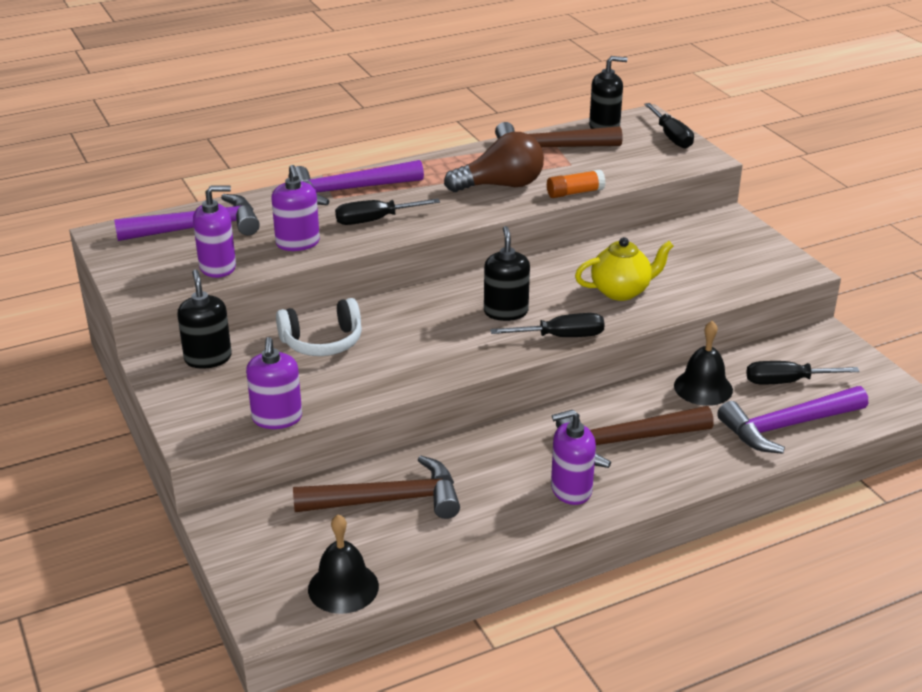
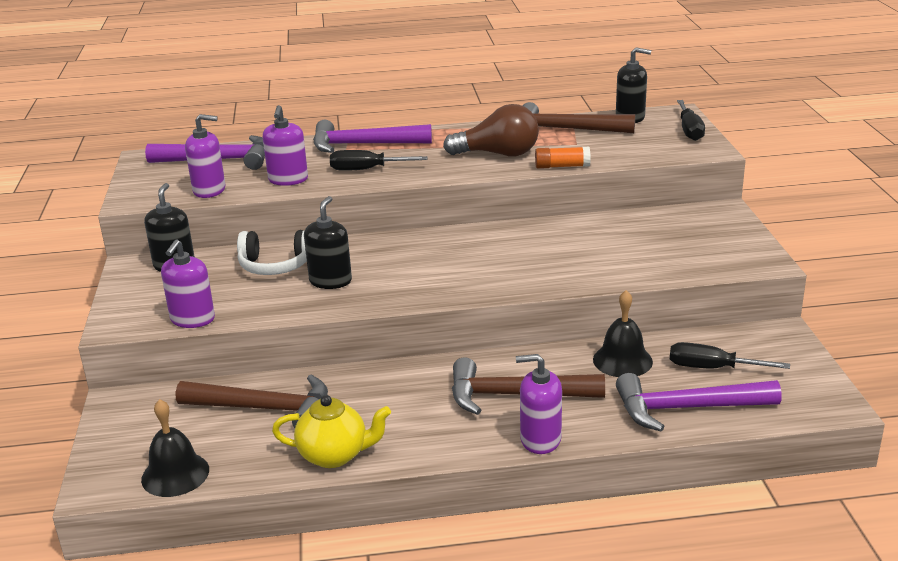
camera: 20 degrees right, 5 degrees down
(506, 312) = (452, 262): black soap dispenser -> black soap dispenser (330, 281)
(561, 337) = (488, 290): black screwdriver -> none
(571, 490) = (434, 429): purple soap dispenser -> purple soap dispenser (540, 439)
(621, 291) = (572, 259): yellow teapot -> yellow teapot (334, 455)

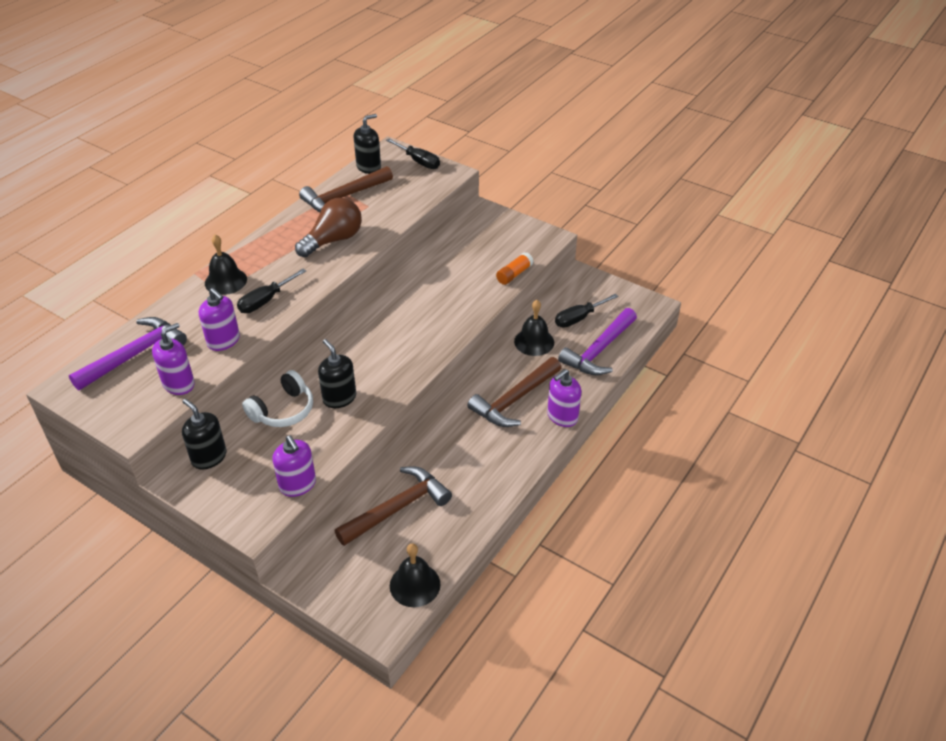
camera: 50 degrees left, 15 degrees up
(334, 455) = (480, 504): yellow teapot -> none
(363, 145) = (225, 281): purple hammer -> black bell
(562, 166) = (388, 229): orange glue stick -> orange glue stick (514, 274)

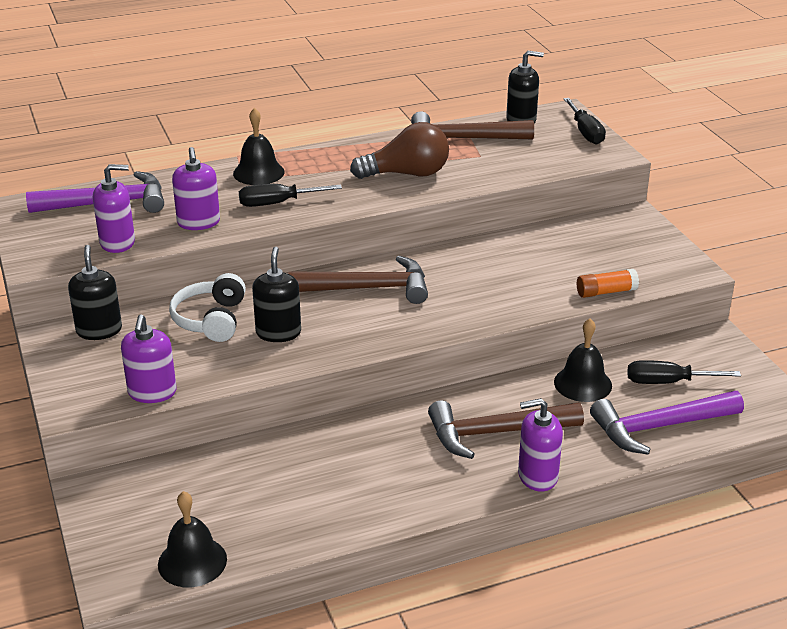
camera: 35 degrees right, 10 degrees down
(283, 410) = (211, 320): white headphones -> white headphones turned 105 degrees clockwise
(397, 508) = (252, 478): brown hammer -> brown hammer (368, 288)

